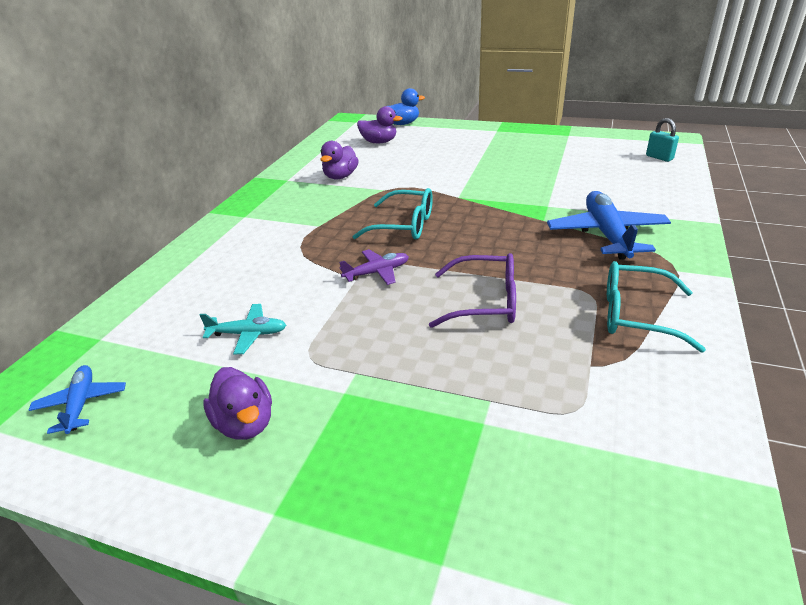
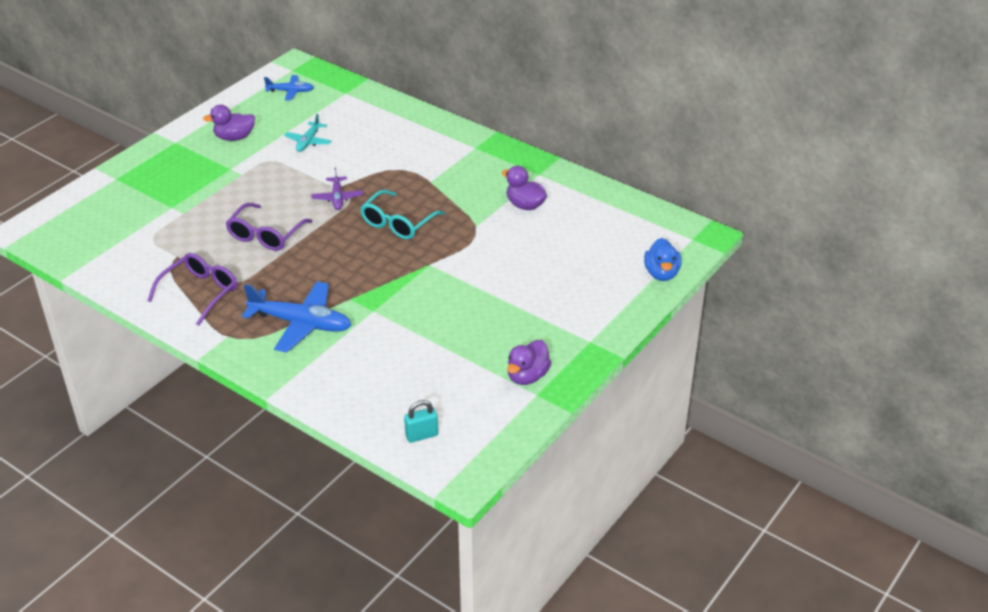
camera: 105 degrees right, 5 degrees up
(379, 142) = (606, 244): purple duck -> purple duck (527, 376)
(635, 315) = (200, 292): turquoise glasses -> purple glasses

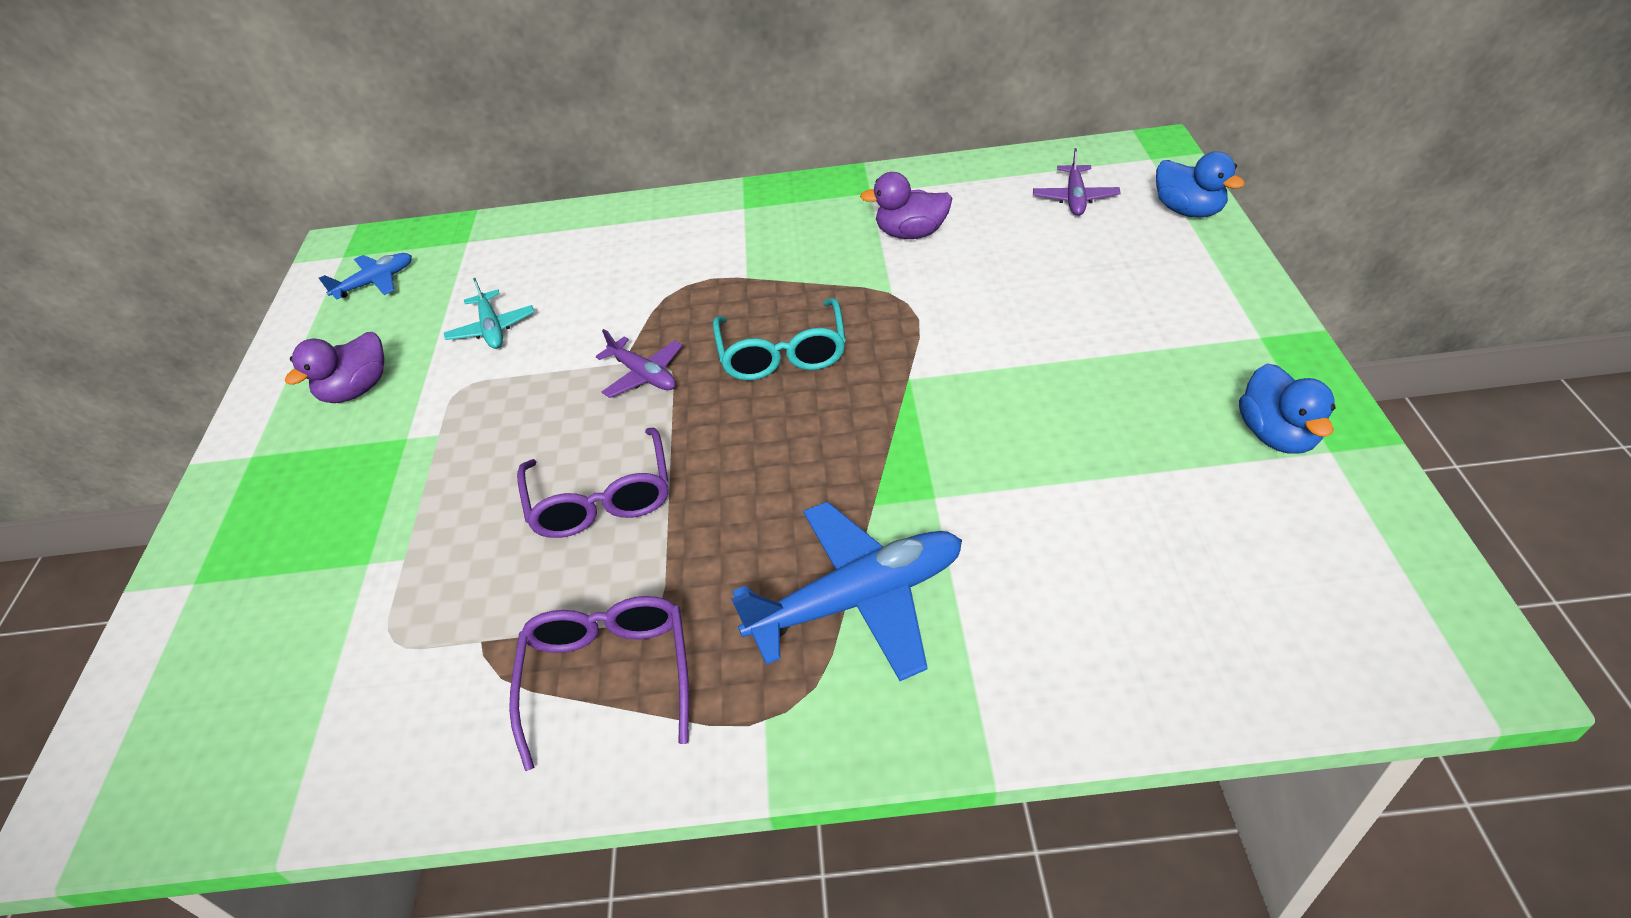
camera: 35 degrees left, 5 degrees up
(421, 435) = (1312, 639): turquoise padlock -> none
(527, 376) = (1277, 435): purple duck -> blue duck
(622, 235) = (1075, 198): none -> purple plane

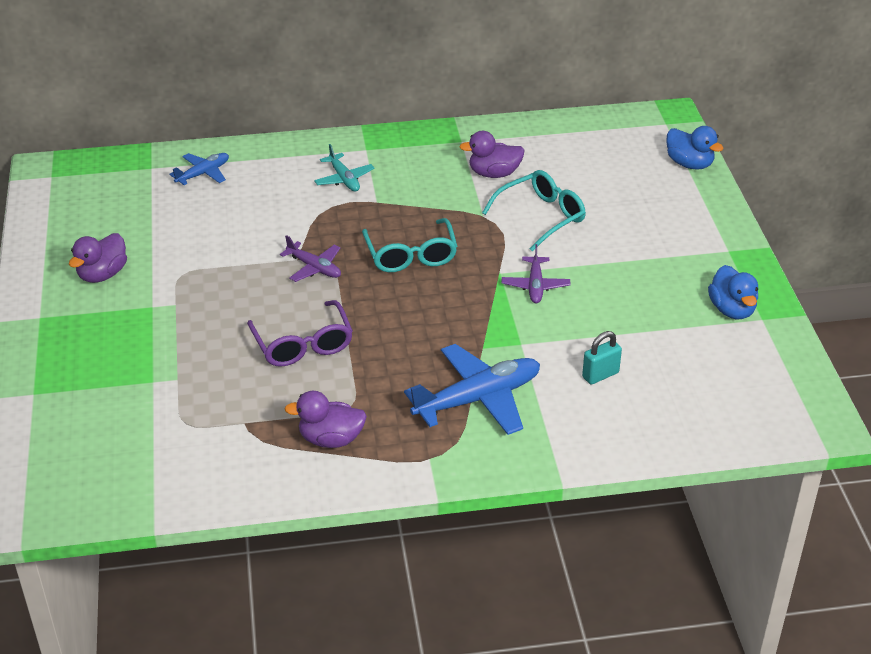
camera: 10 degrees left, 5 degrees down
(376, 282) = (87, 197): blue plane -> blue plane (203, 173)
(492, 329) = (192, 234): turquoise plane -> turquoise plane (344, 179)
(608, 676) = (331, 439): purple glasses -> purple duck
(975, 292) = (541, 216): none -> turquoise glasses
(1063, 555) = (600, 375): none -> turquoise padlock
(1075, 198) = (611, 152): purple plane -> purple plane (535, 286)

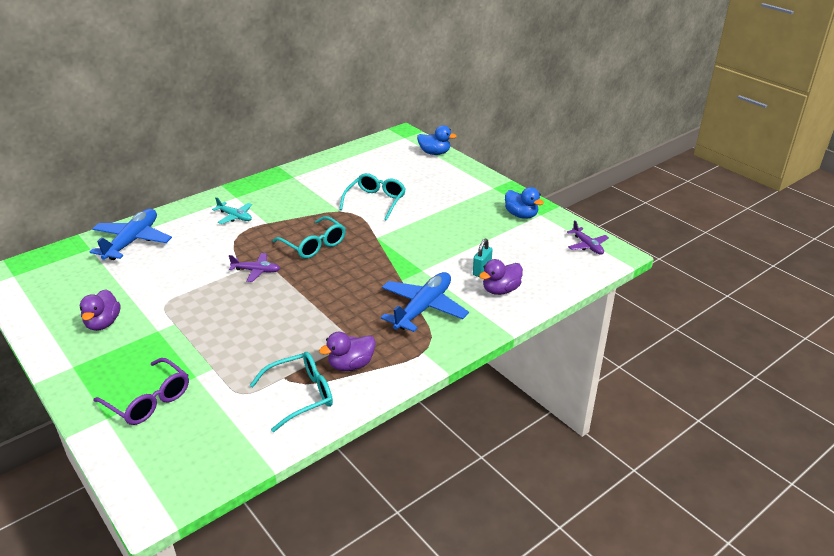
camera: 30 degrees left, 5 degrees down
(203, 173) = (133, 241): blue plane -> blue plane, size x1.83
(247, 453) = (301, 395): none -> turquoise glasses
(303, 345) = (285, 317): purple glasses -> purple glasses (149, 400)
(494, 173) = (328, 188): purple duck -> purple duck (500, 290)
(535, 286) = (403, 237): purple plane -> purple plane (587, 246)

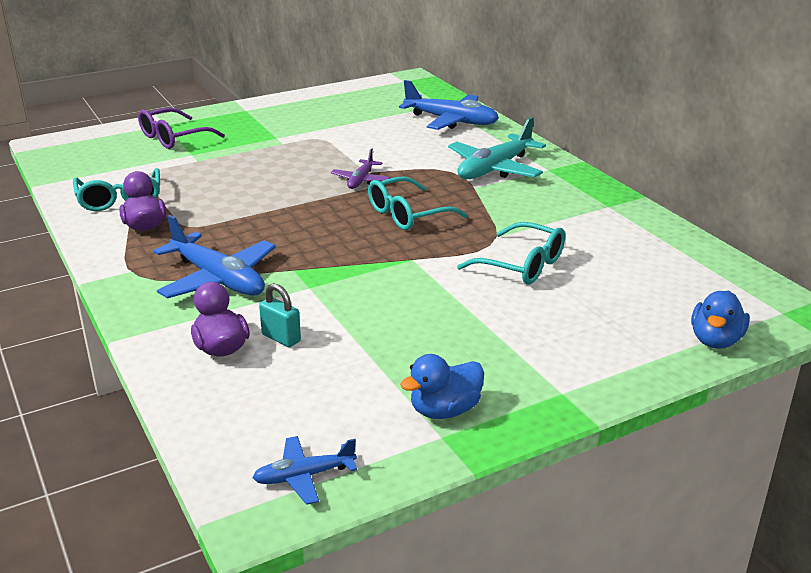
camera: 100 degrees right, 5 degrees down
(103, 323) = (303, 116): purple duck -> none
(235, 217) = (494, 169): turquoise plane -> turquoise plane, size x1.83
(587, 246) = (304, 476): purple plane -> blue plane

